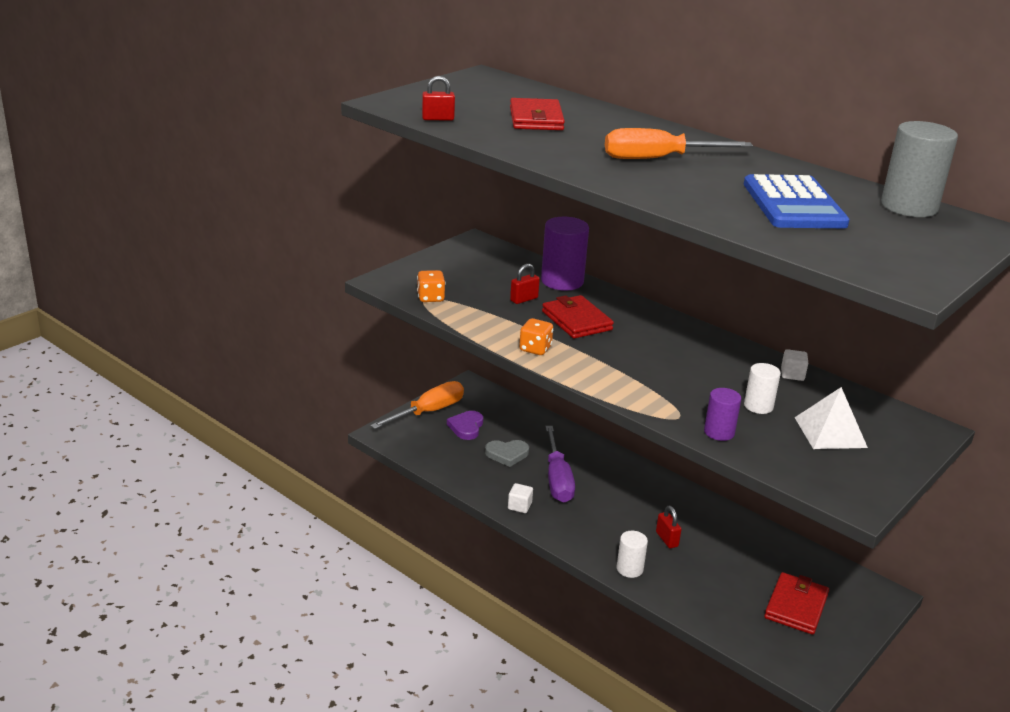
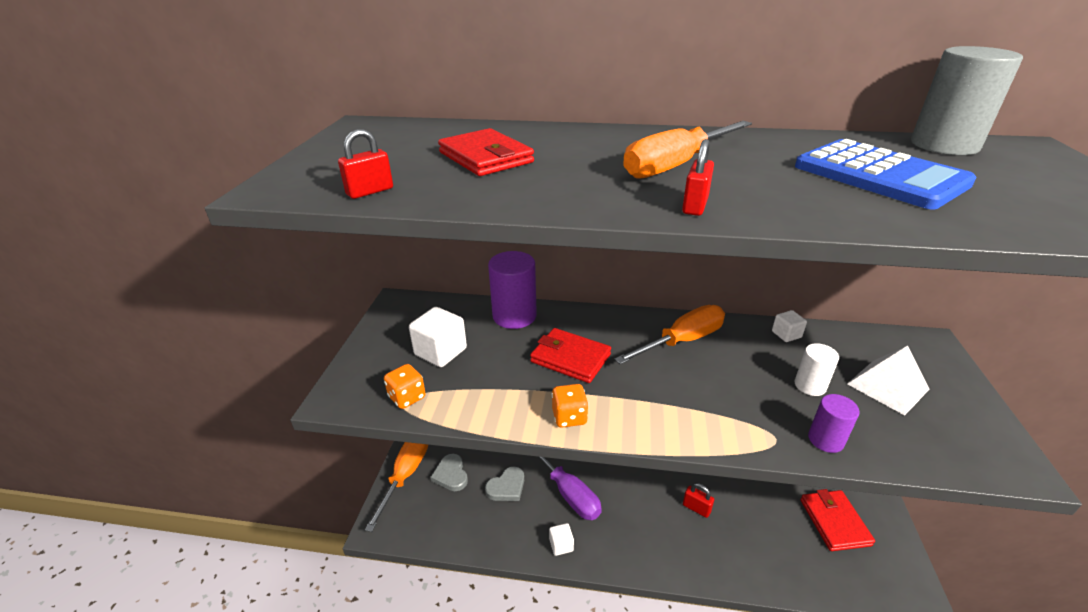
camera: 30 degrees left, 5 degrees up
(466, 427) = (451, 474): purple heart -> grey heart
(479, 282) = (440, 352): none -> white cube
(524, 299) = (500, 354): red padlock -> red padlock (695, 206)
(629, 569) = (700, 563): white cylinder -> none
(687, 344) = (682, 341): none -> orange screwdriver

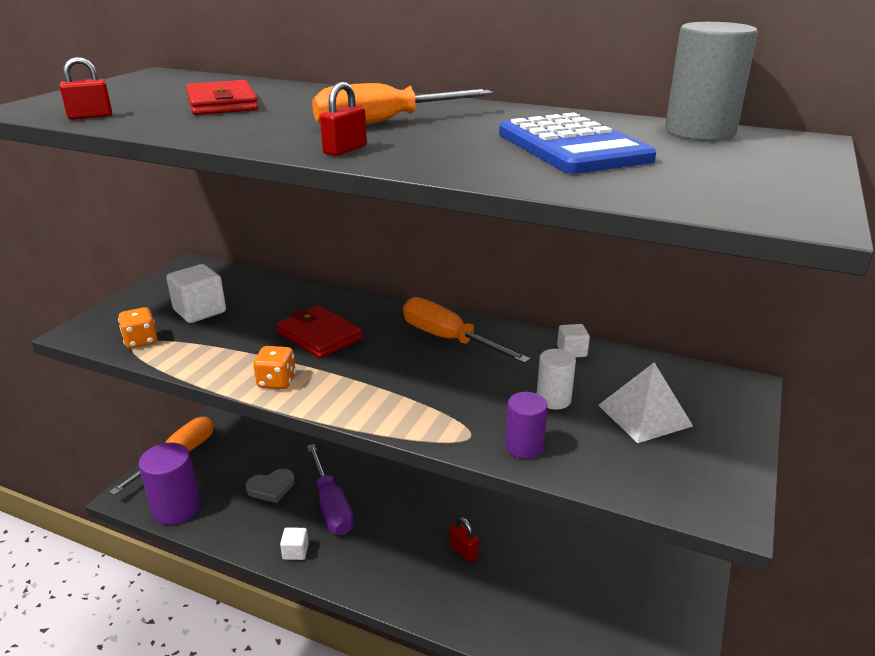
camera: 15 degrees right, 5 degrees down
(451, 474) = (222, 465): grey heart -> none
(514, 316) = (294, 293): purple cylinder -> purple cylinder (176, 508)
(682, 341) = (448, 339): orange screwdriver -> orange screwdriver turned 120 degrees counterclockwise
(834, 522) = (621, 601): red wallet -> none

